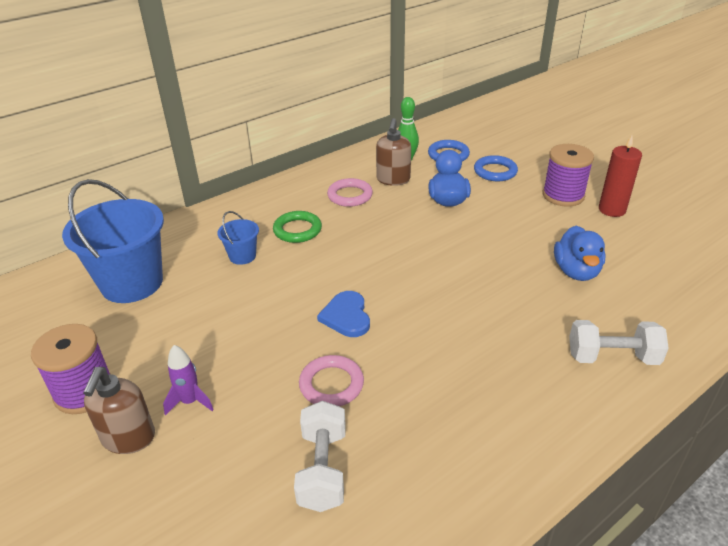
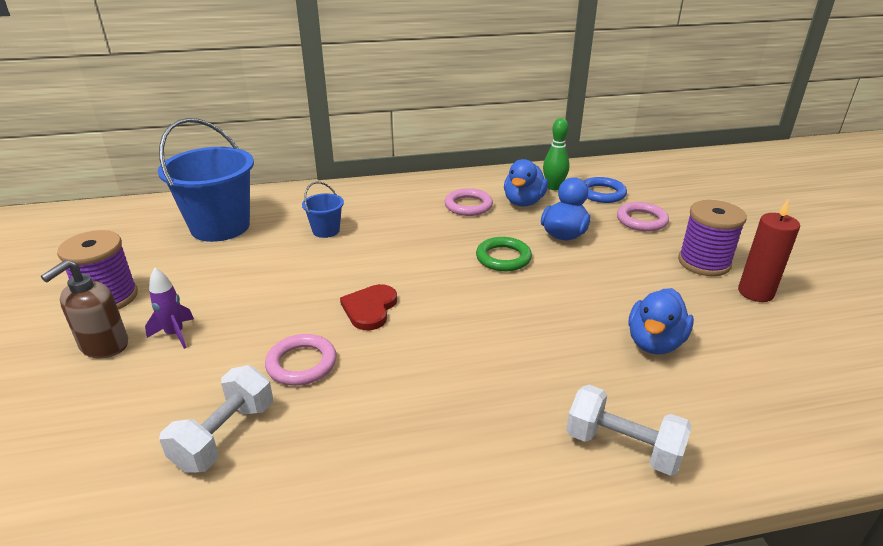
camera: 25 degrees right, 5 degrees down
(297, 230) = (393, 222): green ring -> green ring (503, 258)
(346, 316) = (370, 309): blue heart -> red heart
(393, 180) = (523, 202): brown soap dispenser -> blue duck
(495, 171) = (641, 220): blue ring -> pink ring

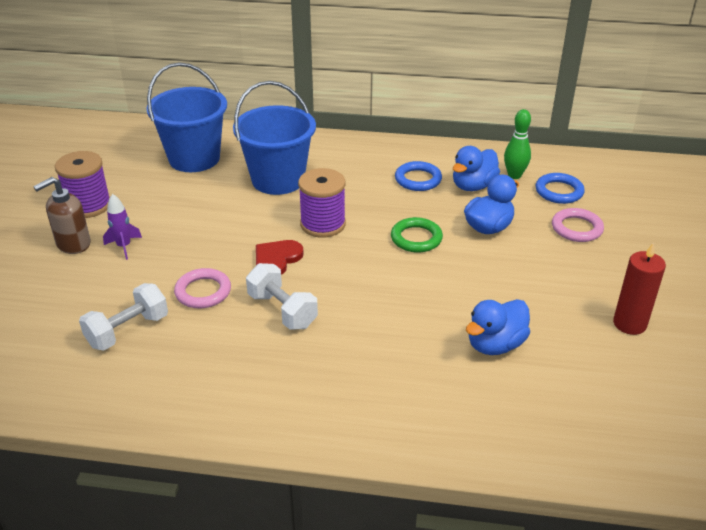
camera: 20 degrees right, 5 degrees up
(326, 231) = (278, 180): blue bucket -> blue bucket, size x2.16
(468, 206) = (418, 179): pink ring -> blue ring
(623, 447) = (405, 416): white dumbbell -> white dumbbell (282, 310)
(704, 263) = (603, 284): purple spool -> purple spool (323, 224)

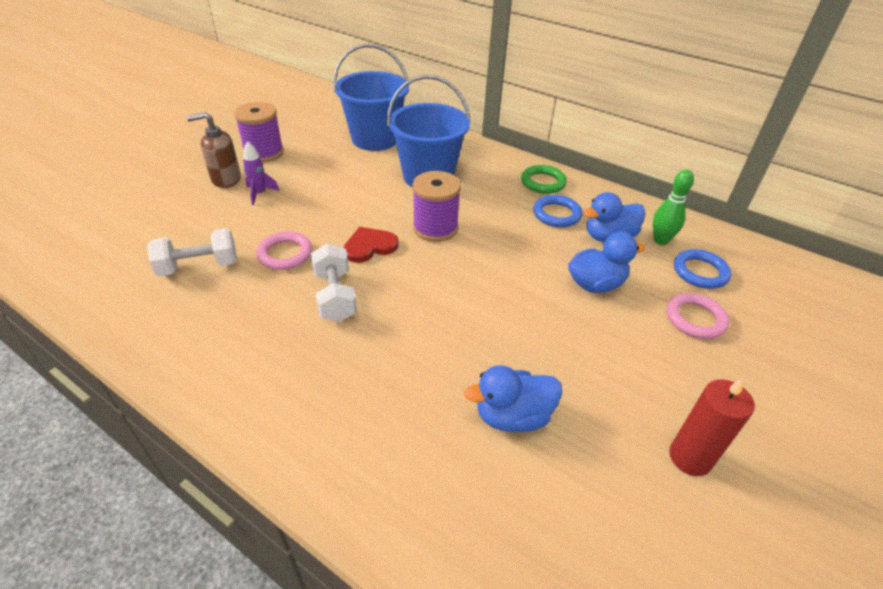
camera: 25 degrees right, 5 degrees up
(416, 238) = (512, 271): green ring -> green ring (543, 182)

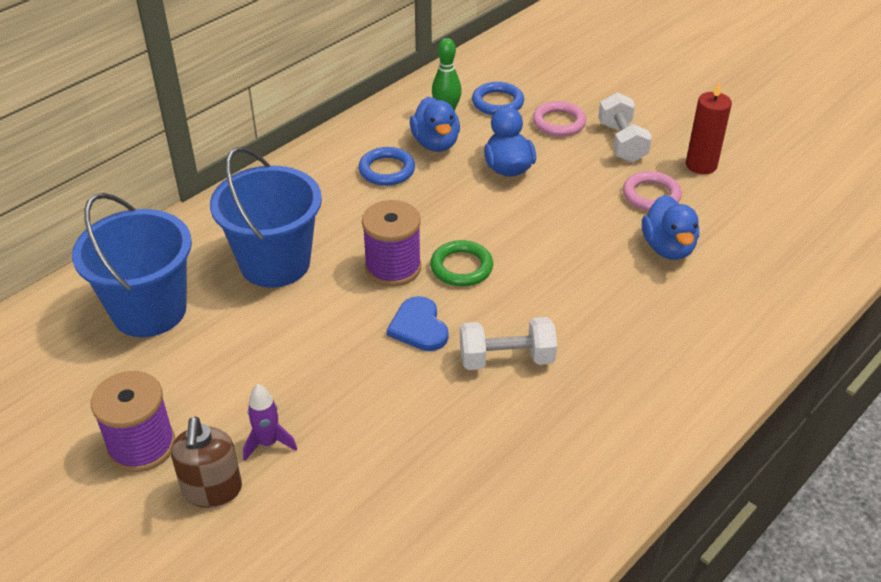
camera: 80 degrees left, 0 degrees up
(199, 266) = (433, 497): white dumbbell -> white dumbbell (622, 142)
(285, 254) = (420, 407): pink ring -> pink ring (651, 195)
(369, 246) = (419, 327): red heart -> blue heart
(543, 182) = (319, 168): green ring -> green ring (461, 267)

